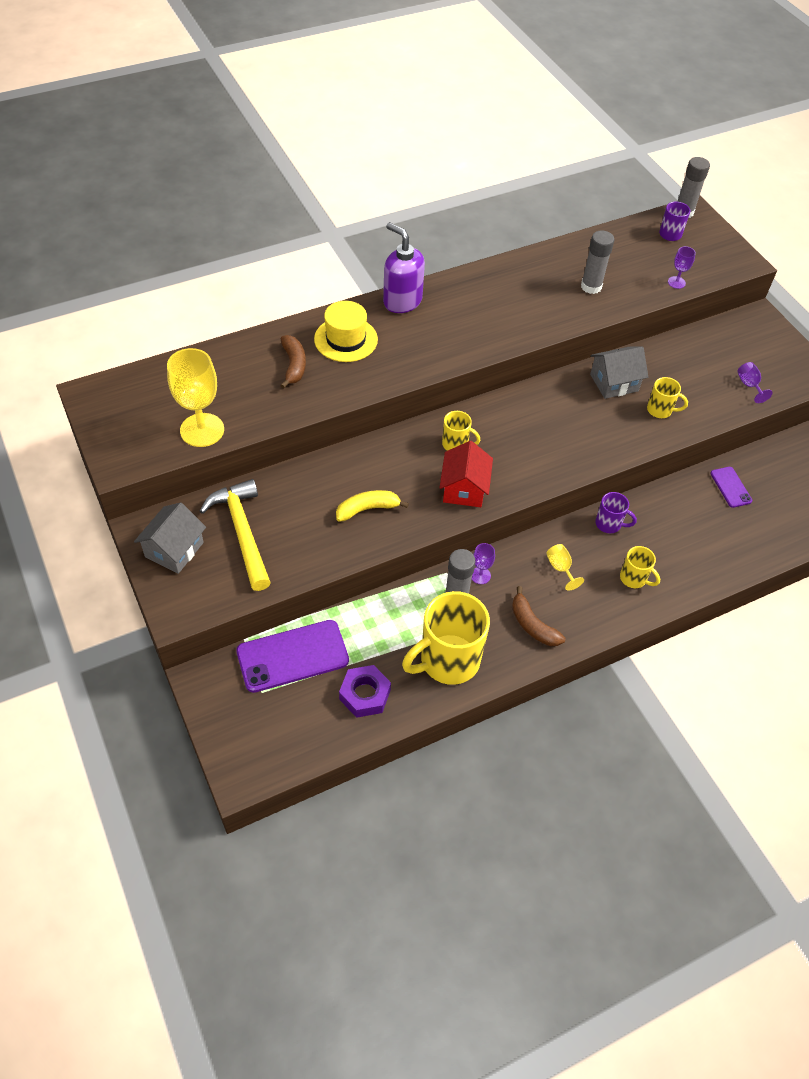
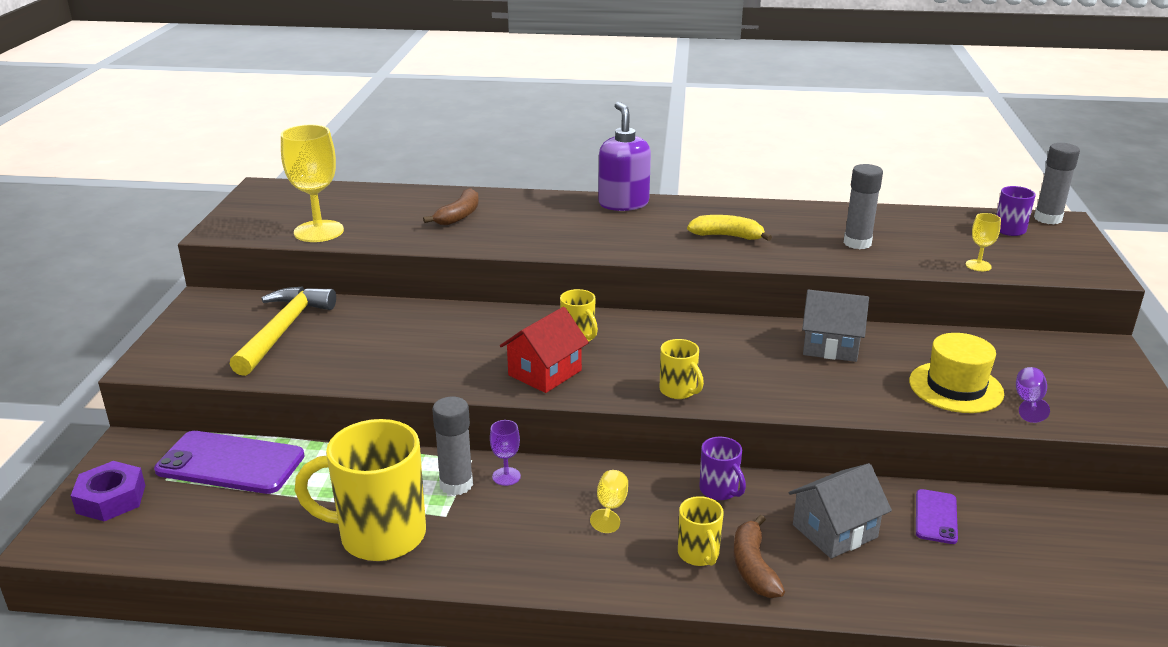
camera: 35 degrees right, 25 degrees down
(174, 549) = (209, 321): grey house -> grey house (834, 531)
(346, 339) = (532, 213): yellow hat -> yellow hat (955, 387)
(365, 694) = (257, 526): purple nut -> purple nut (111, 499)
(367, 509) = (422, 354): yellow banana -> yellow banana (727, 236)
(532, 625) = (516, 545): brown banana -> brown banana (753, 567)
(660, 410) = (870, 386): yellow mug -> yellow mug (678, 391)
(676, 282) = (978, 265): purple goblet -> yellow goblet

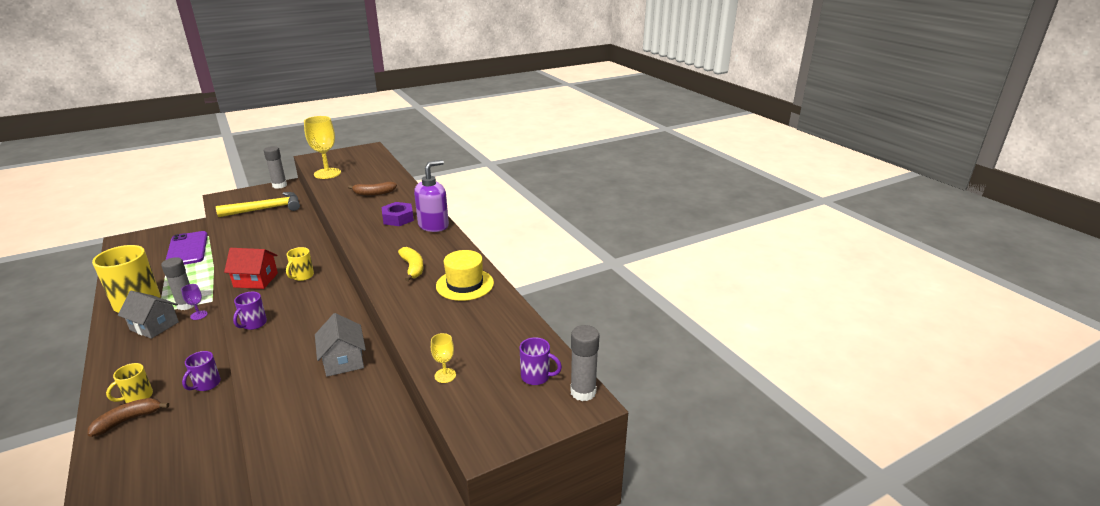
camera: 55 degrees right, 0 degrees up
(111, 499) = (152, 238): purple nut -> purple nut (398, 218)
(611, 507) = (178, 354): yellow goblet -> none
(678, 391) = (253, 324): yellow mug -> purple mug
(834, 531) = (173, 441): grey house -> grey house (154, 326)
(857, 243) = (443, 315): grey glue stick -> grey glue stick (279, 185)
(936, 517) = (201, 482): purple phone -> none
(955, 387) = (310, 430): yellow hat -> yellow hat (465, 284)
(1028, 402) = (305, 472): purple goblet -> none

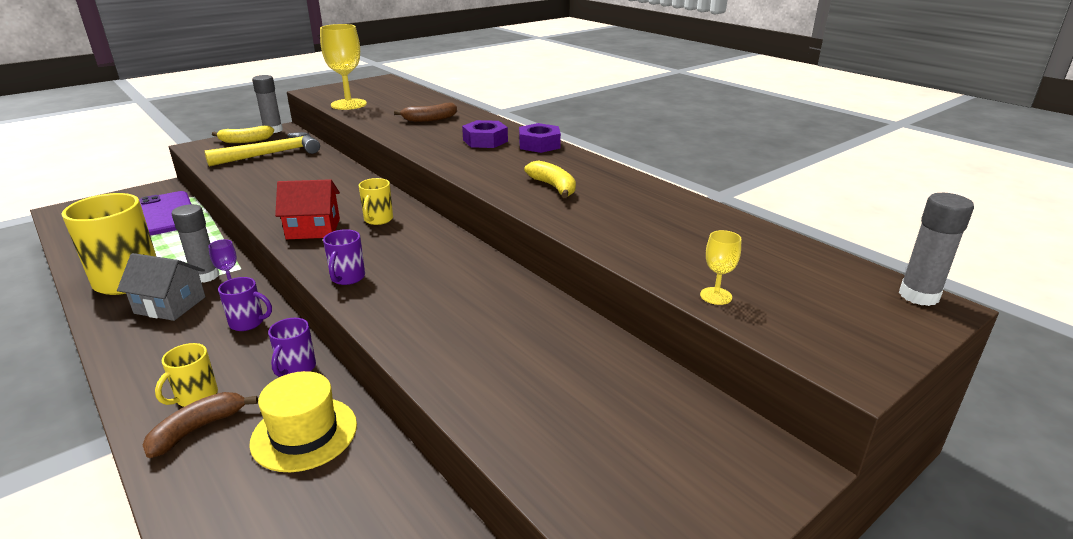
camera: 10 degrees left, 0 degrees up
(255, 194) = (245, 141): none -> yellow banana
(343, 360) = (513, 308): grey house -> none
(434, 225) = (539, 144): purple soap dispenser -> purple nut
(465, 284) = (640, 198): yellow hat -> yellow hat (304, 433)
(536, 377) = (840, 285): purple mug -> purple mug (248, 323)

